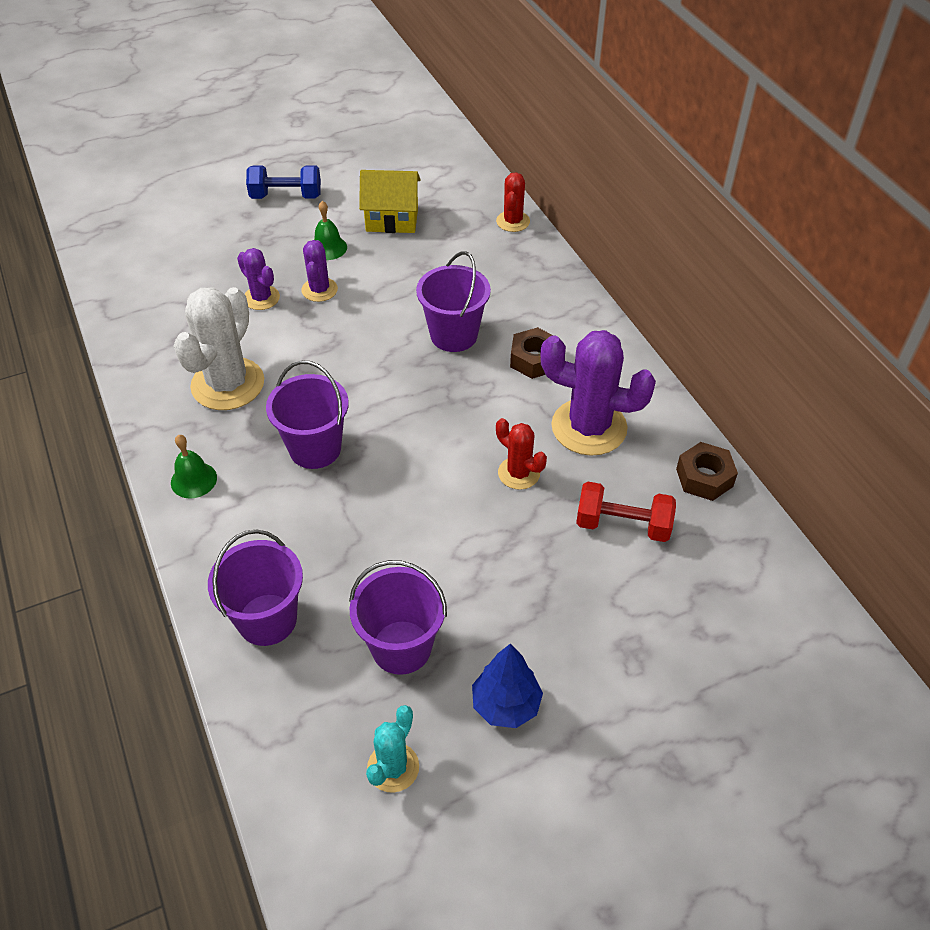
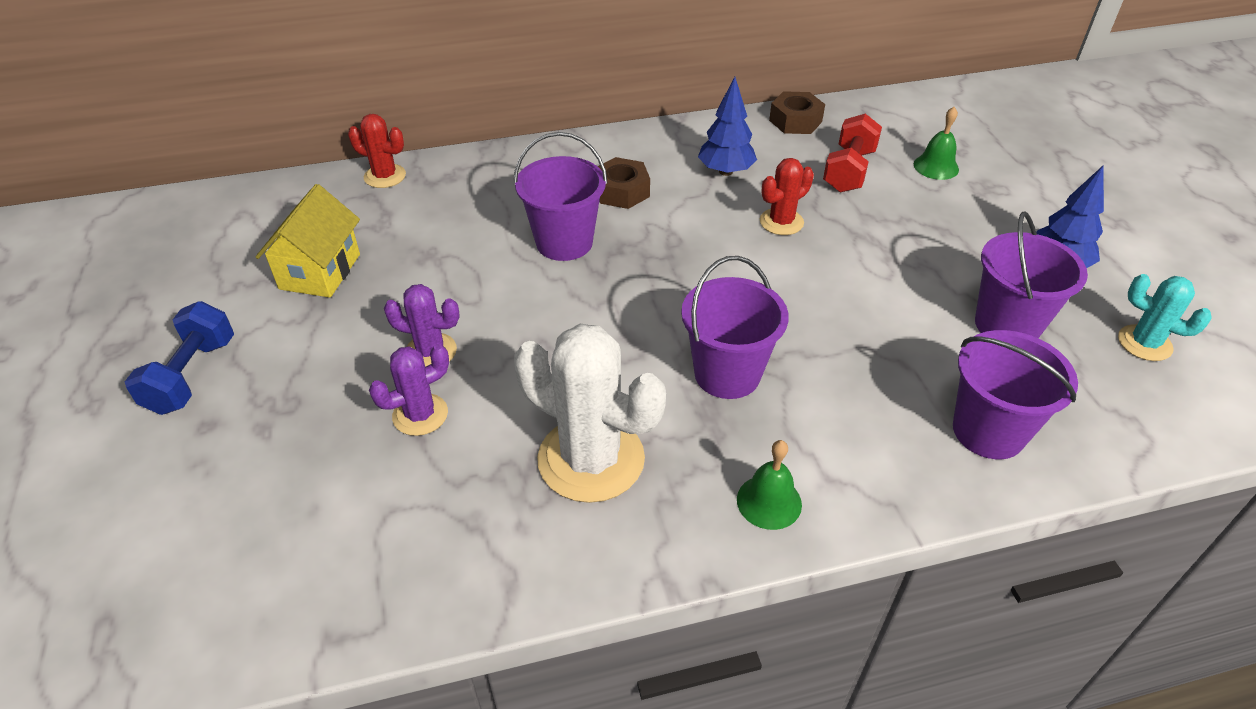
camera: 80 degrees left, 5 degrees down
(328, 248) = (344, 337): green bell -> green bell (936, 166)
(589, 427) = (725, 171): purple cactus -> blue tree

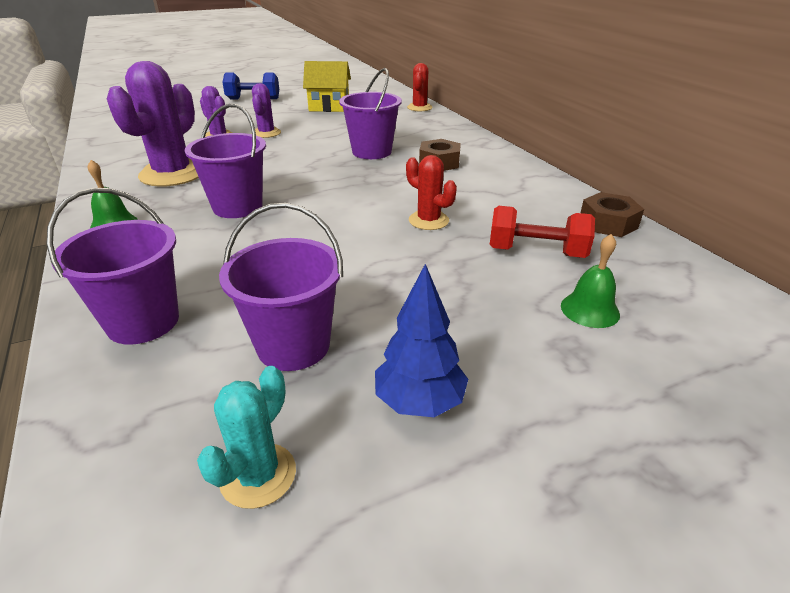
camera: 80 degrees right, 10 degrees down
(591, 459) = (172, 174): white cactus -> purple cactus
(725, 171) = (491, 195): blue tree -> none

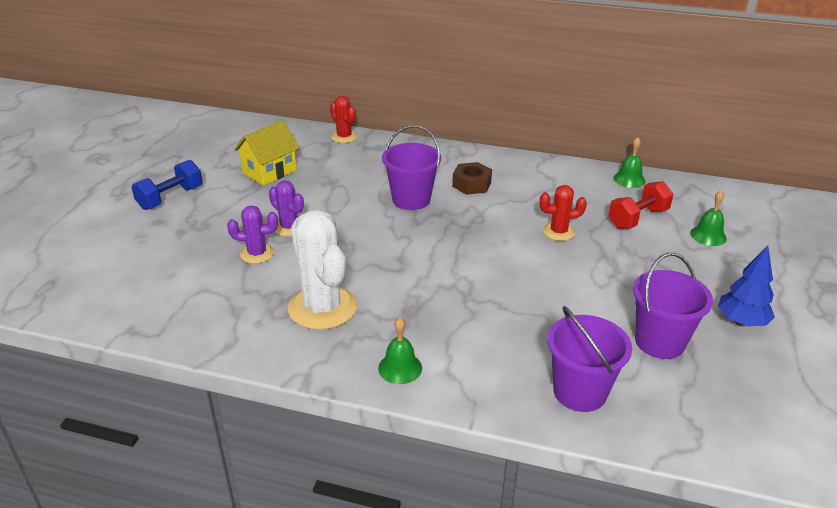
camera: 50 degrees left, 0 degrees up
(172, 174) = (322, 308): purple cactus -> white cactus
(237, 207) = (440, 297): purple bucket -> none
(258, 475) = (759, 391): turquoise cactus -> none
(608, 223) = (629, 179): brown nut -> green bell

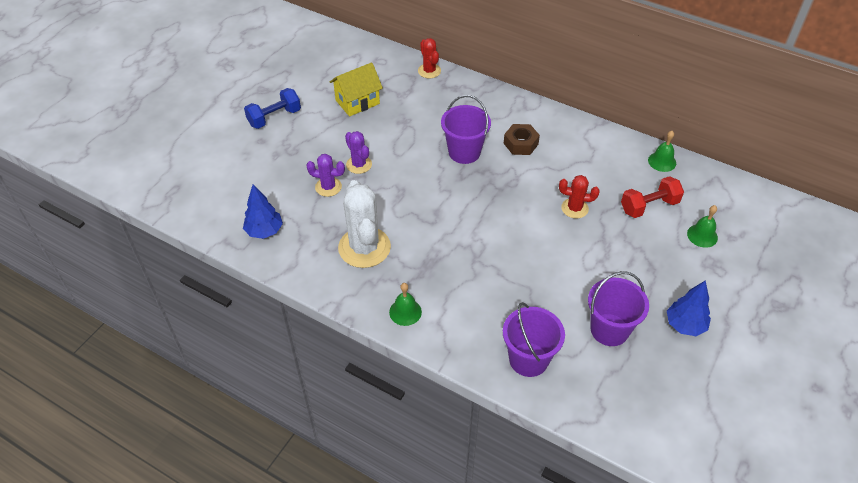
camera: 15 degrees right, 15 degrees up
(183, 311) = (264, 231): none -> blue tree

